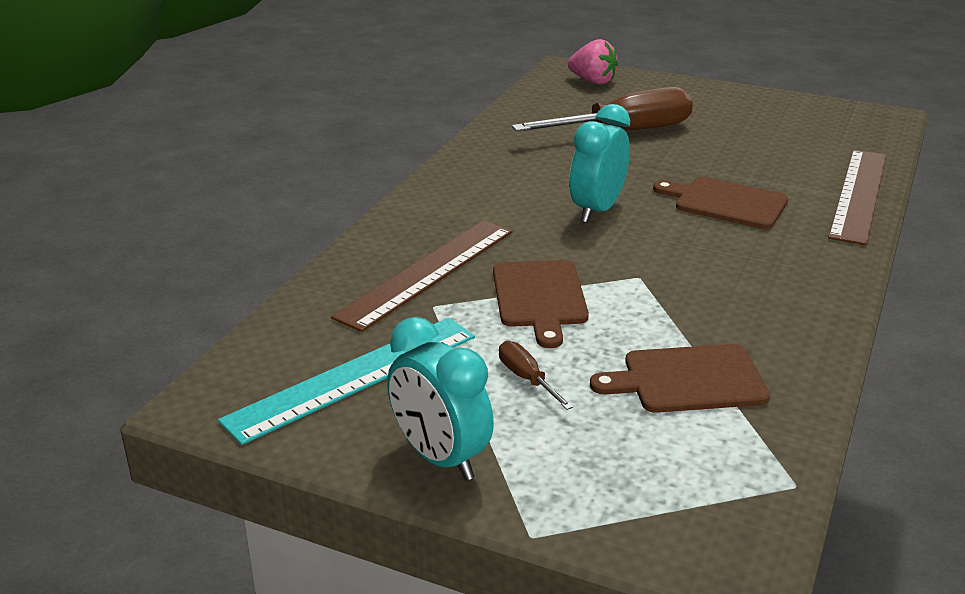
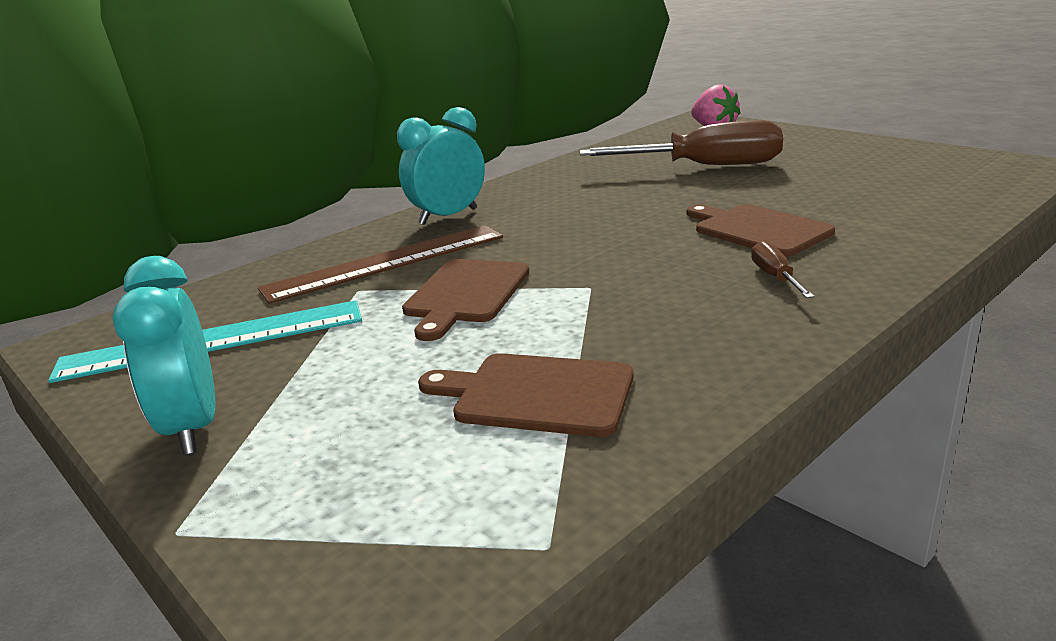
camera: 25 degrees right, 5 degrees down
(526, 378) = (366, 365): brown screwdriver -> brown screwdriver (775, 277)
(597, 210) = (608, 226): turquoise clock -> turquoise clock (448, 216)
(858, 194) = (934, 233): brown ruler -> none

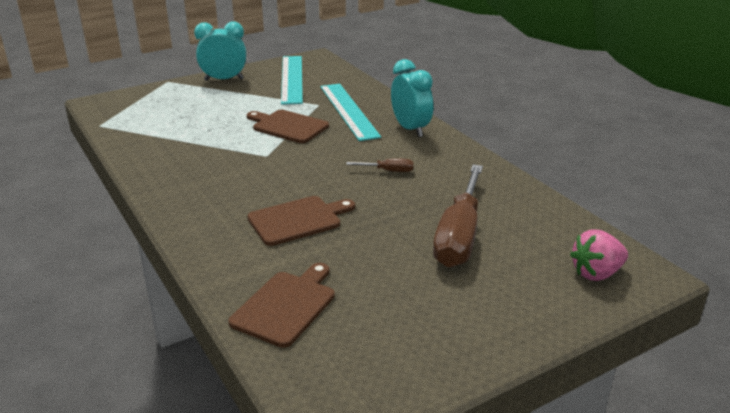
camera: 100 degrees right, 5 degrees up
(386, 262) = (348, 111): brown ruler -> turquoise ruler
(537, 394) = (180, 132): brown cutting board -> brown cutting board (286, 306)
(775, 277) = (225, 206): brown screwdriver -> brown screwdriver (389, 171)

